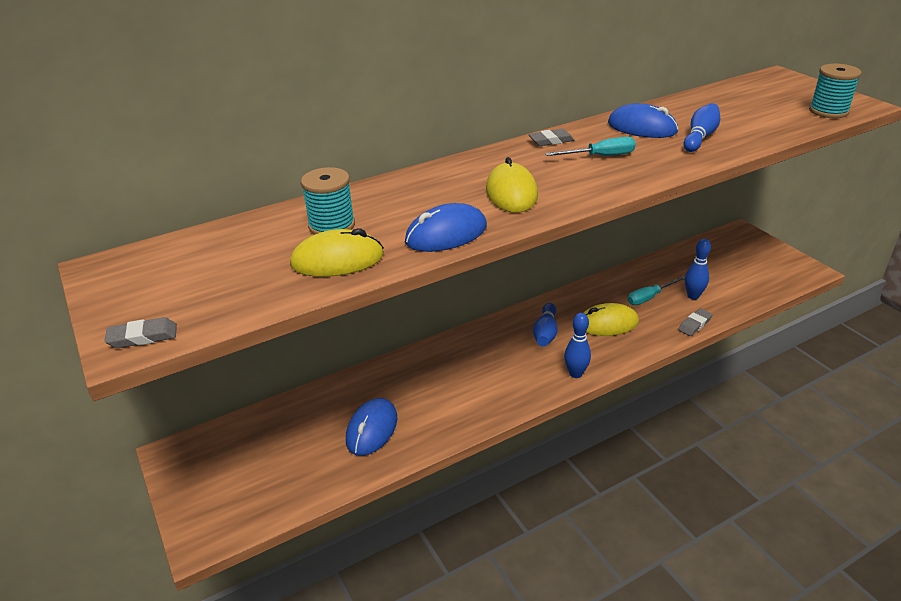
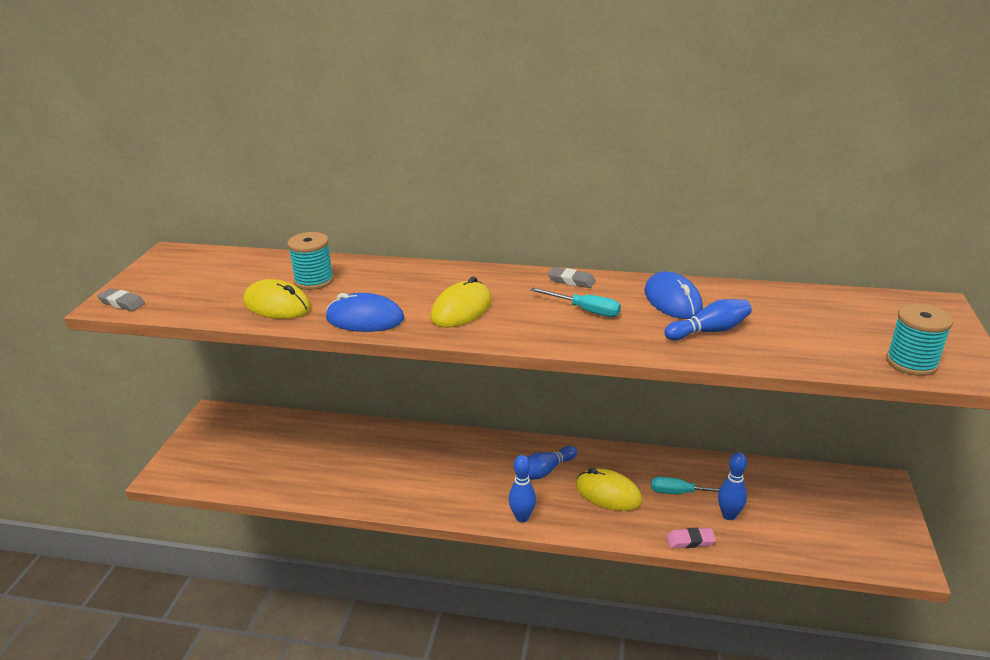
camera: 40 degrees right, 5 degrees down
(372, 429) = (330, 468): blue mouse -> none
(694, 324) = (690, 541): grey eraser -> pink eraser

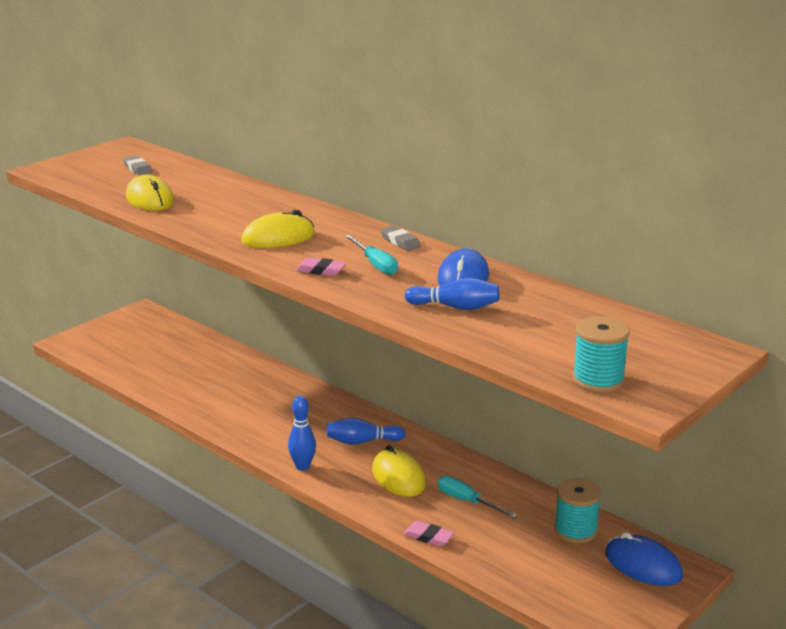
camera: 30 degrees right, 5 degrees down
(122, 303) = (51, 171): grey eraser -> grey eraser (137, 169)
(314, 281) = (198, 190): turquoise spool -> turquoise spool (575, 530)
(365, 319) = (197, 224): blue mouse -> blue mouse (643, 565)
(548, 332) = (321, 270): none -> pink eraser
(729, 515) = (490, 533): blue bowling pin -> none

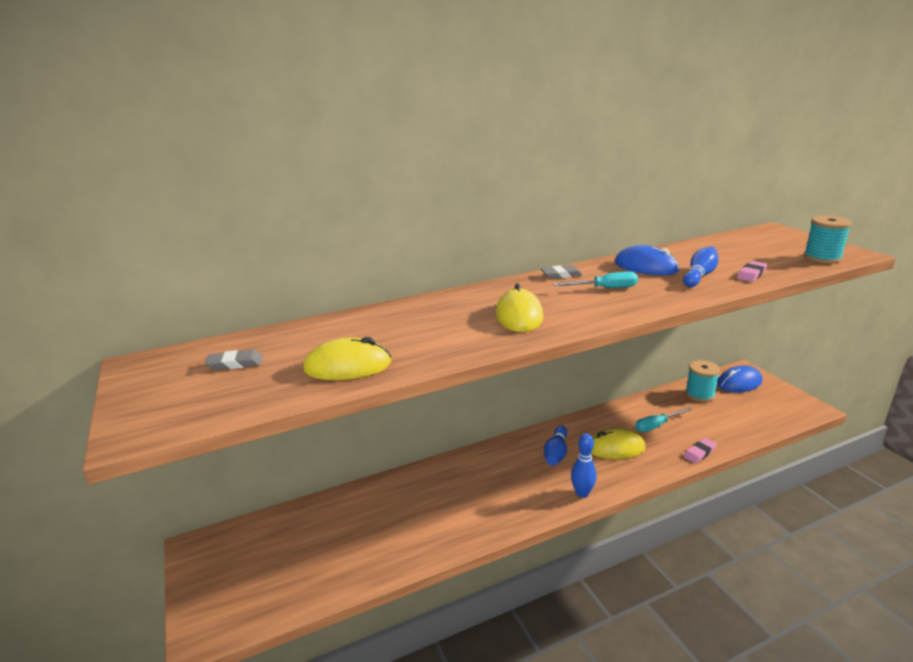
camera: 65 degrees left, 0 degrees up
(321, 270) = (608, 308): pink eraser -> pink eraser (751, 274)

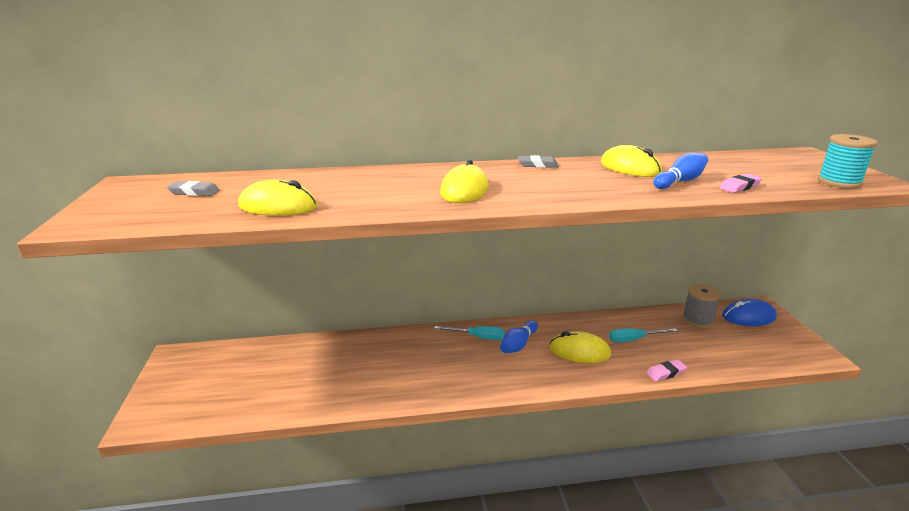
camera: 15 degrees right, 0 degrees up
(582, 493) = (523, 384): blue bowling pin -> none
(605, 288) = (570, 180): turquoise screwdriver -> turquoise screwdriver (477, 337)
(645, 267) = (630, 168): blue mouse -> yellow mouse
(699, 394) = (697, 320): turquoise spool -> grey spool

